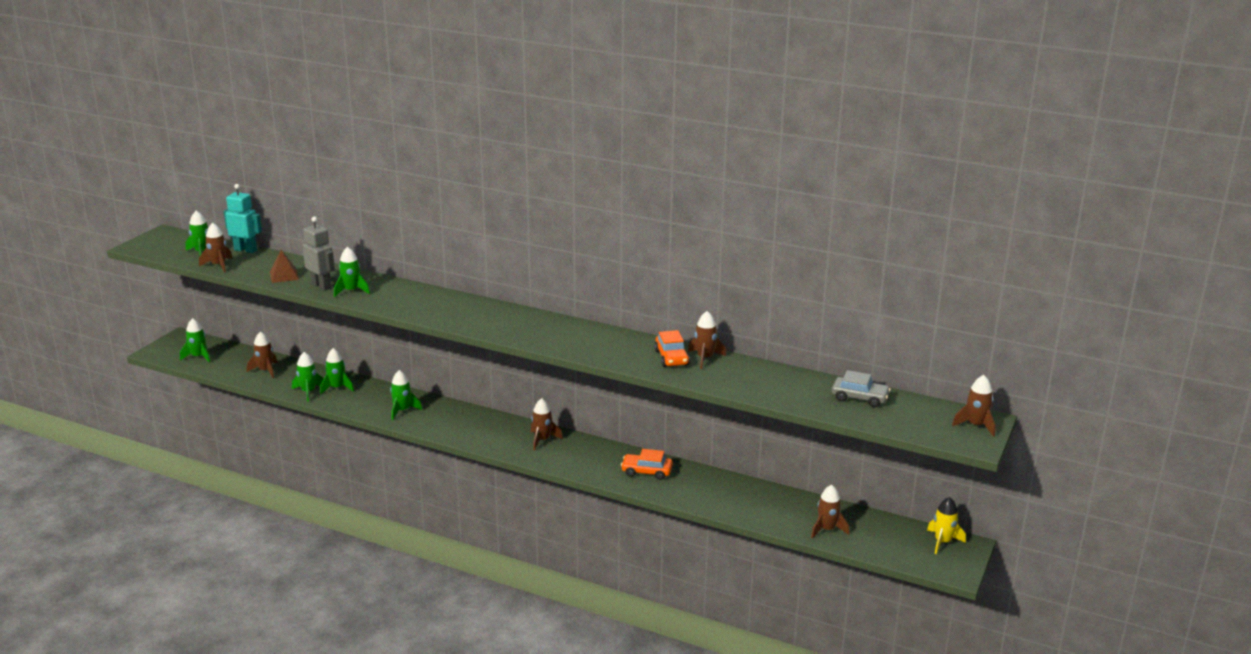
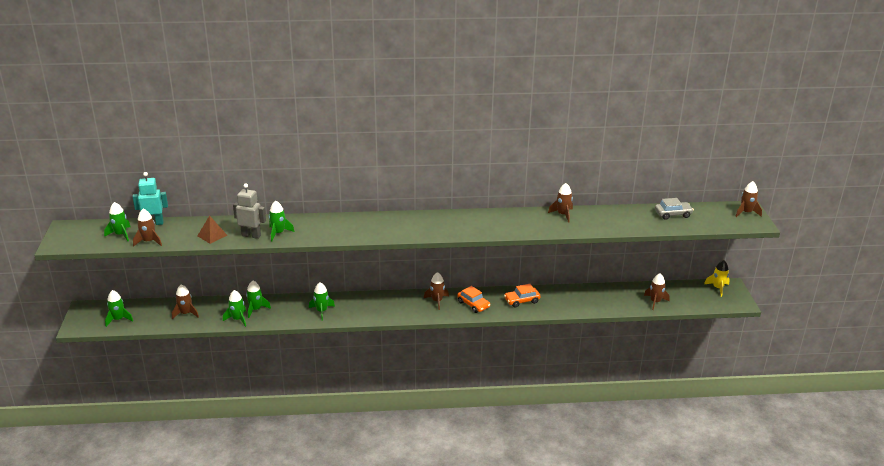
camera: 30 degrees left, 5 degrees up
(671, 358) = (543, 220): orange car -> orange car (473, 304)

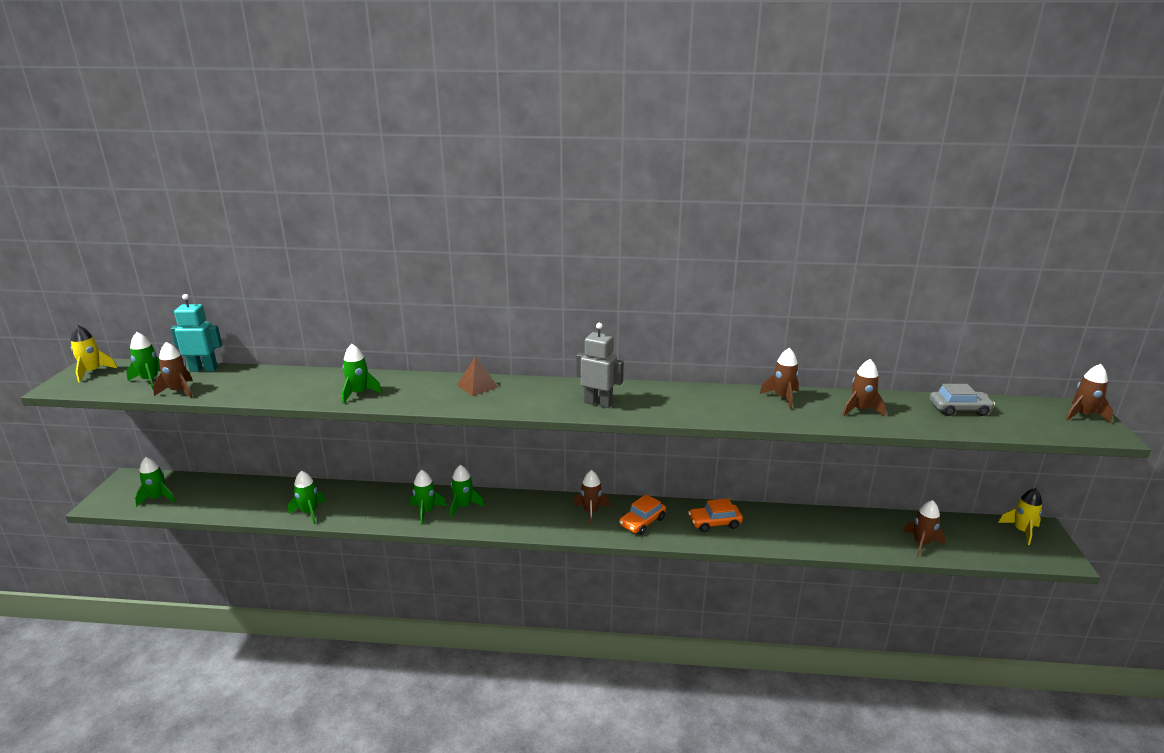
camera: 10 degrees right, 5 degrees down
(71, 232) = (92, 372): none -> yellow rocket
(185, 313) = (246, 498): brown rocket -> brown rocket (860, 410)
(212, 235) = (267, 390): brown pyramid -> brown pyramid (477, 386)
(251, 235) = (320, 393): grey robot -> grey robot (598, 403)
(256, 309) = (339, 501): green rocket -> green rocket (463, 506)
(473, 304) = (642, 522): orange car -> orange car turned 75 degrees clockwise

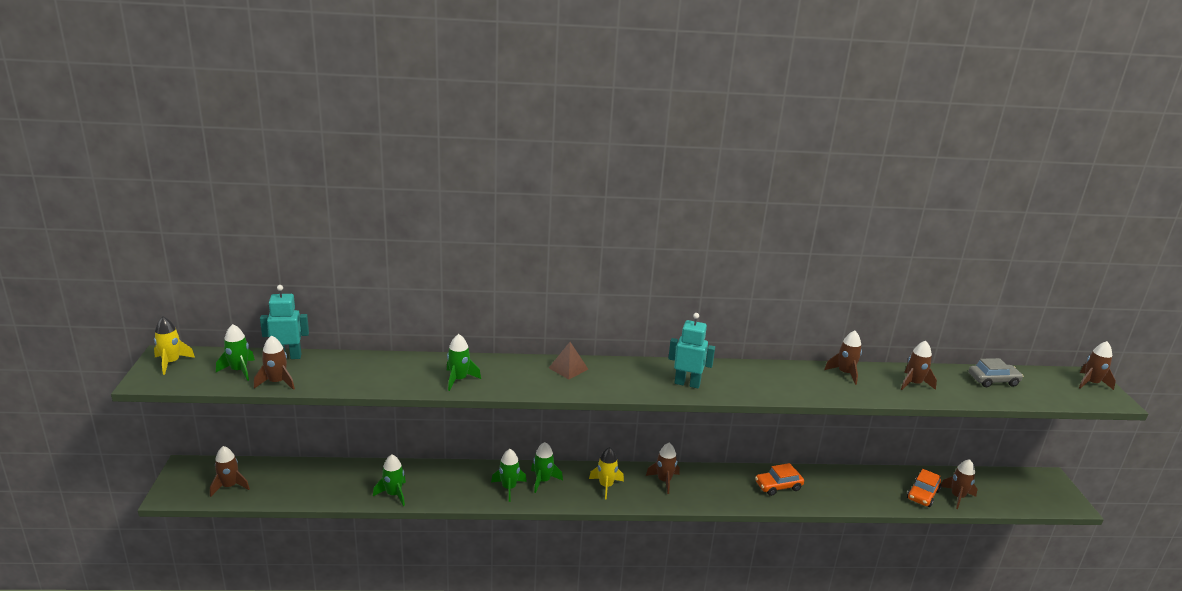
camera: 10 degrees left, 0 degrees up
(158, 498) = (229, 486): green rocket -> brown rocket
(598, 403) = (687, 383): grey robot -> turquoise robot
(642, 522) = (713, 488): orange car -> orange car (922, 494)
(1021, 531) = (1035, 481): yellow rocket -> yellow rocket (606, 486)

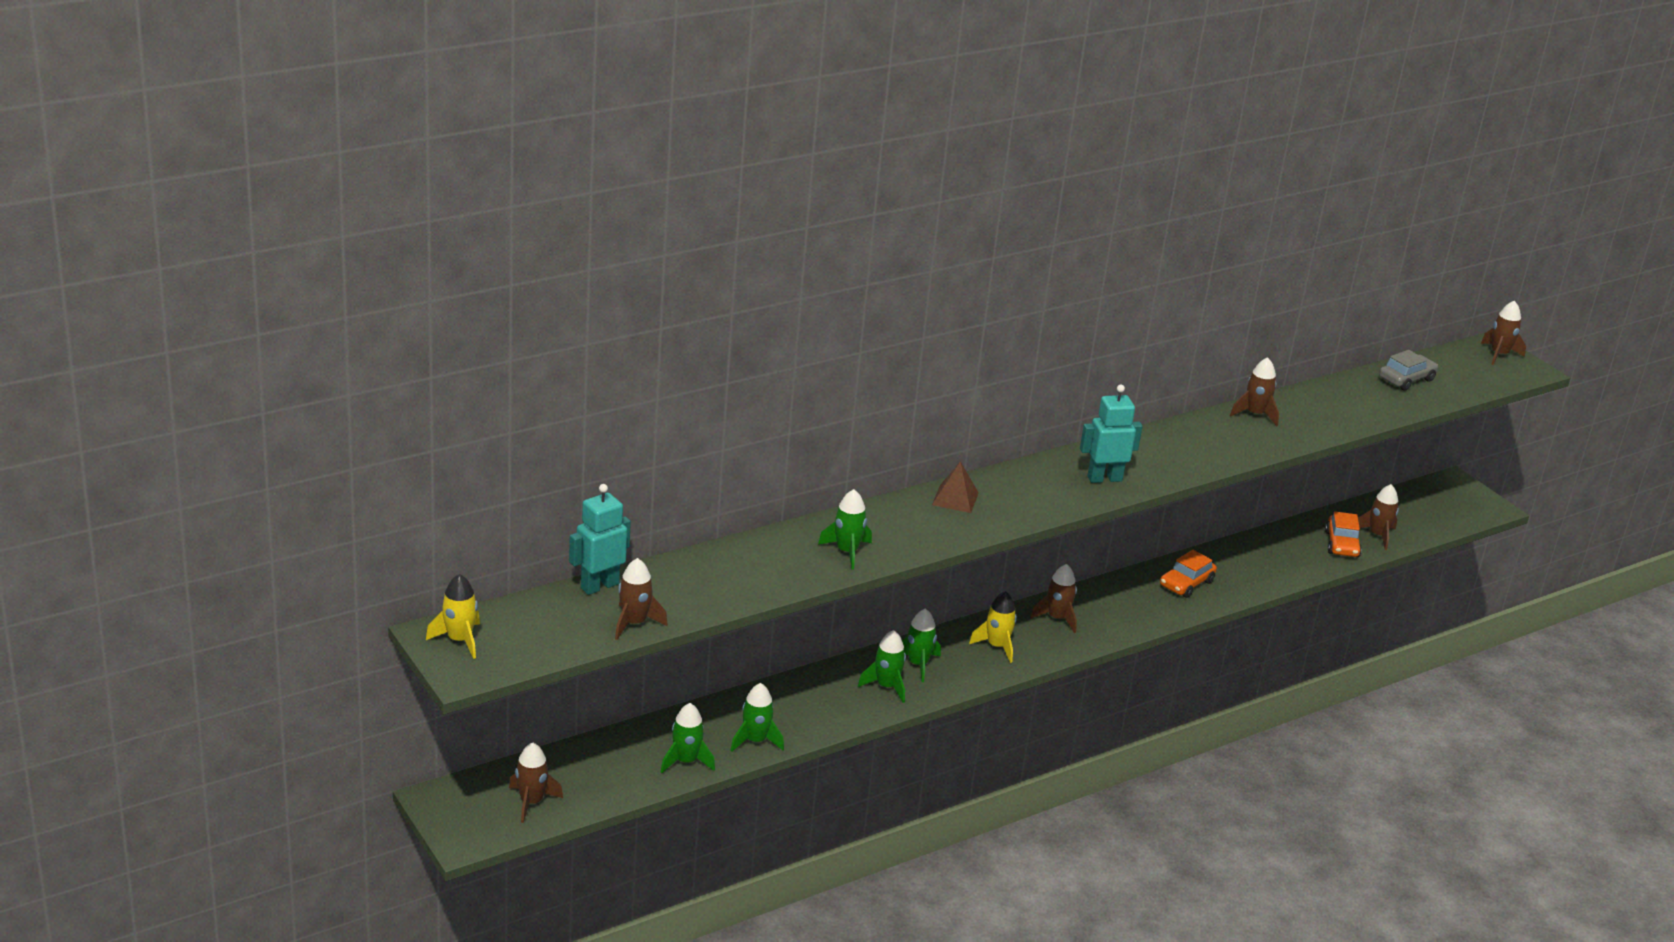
camera: 30 degrees left, 5 degrees up
(239, 370) = (564, 623): green rocket -> green rocket (686, 761)
(913, 384) = (1333, 407): brown rocket -> none

